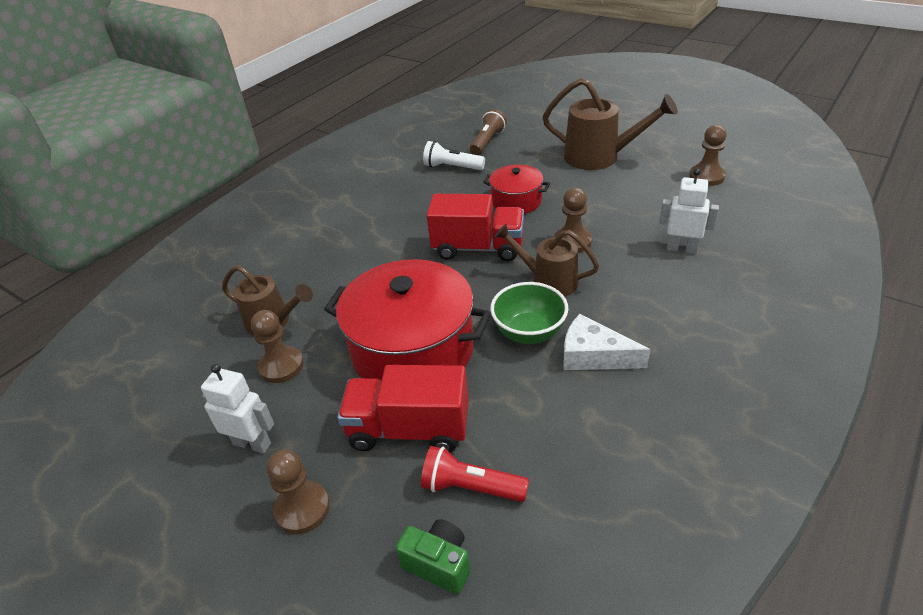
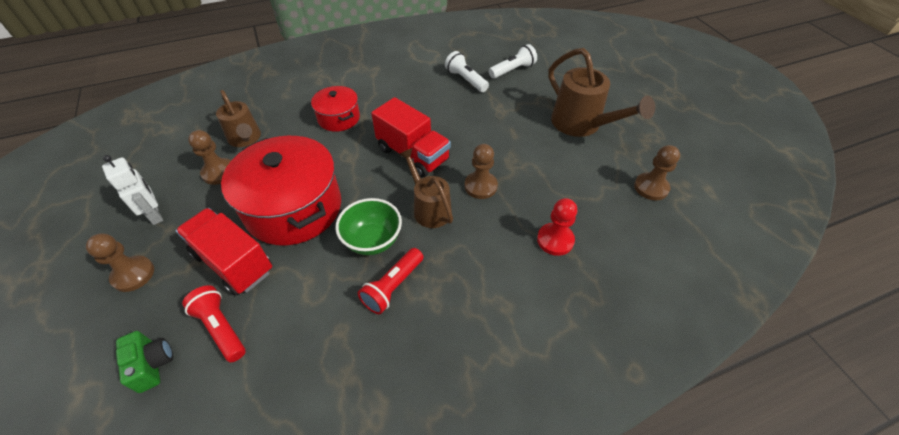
camera: 30 degrees right, 10 degrees up
(487, 142) = (512, 70): brown flashlight -> white flashlight
(516, 201) = (478, 131): red pot -> red pot (339, 118)
(593, 355) = (393, 287): white cheese -> red flashlight
(681, 248) = (555, 240): white robot -> red pawn

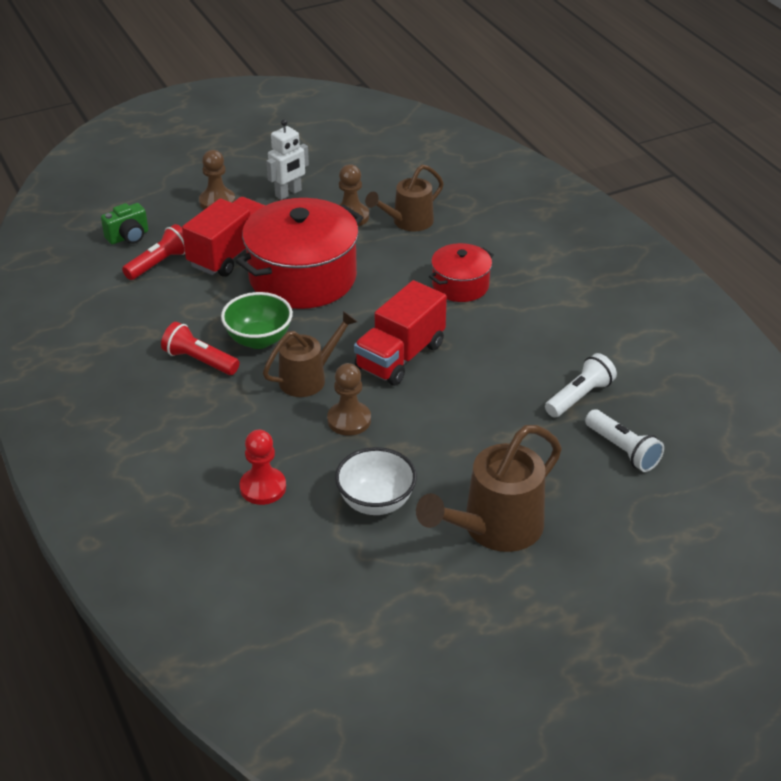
camera: 85 degrees right, 10 degrees down
(564, 176) = (376, 502): none -> white bowl
(651, 187) = (363, 596): brown pawn -> none

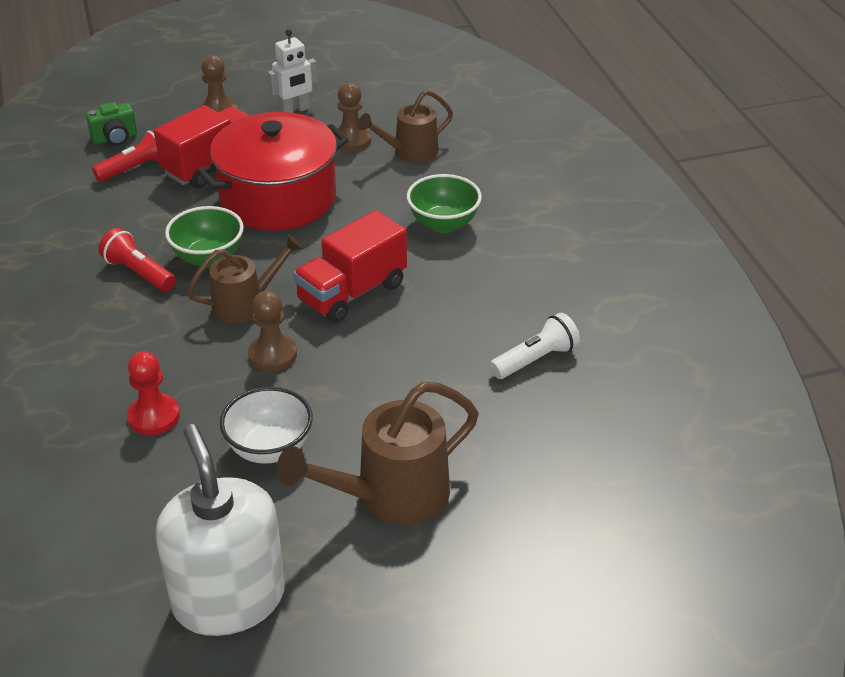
camera: 10 degrees right, 0 degrees up
(386, 632) = (229, 598): none -> white soap dispenser
(460, 285) = (443, 224): red pot -> green bowl
(623, 450) = (566, 425): white flashlight -> none

